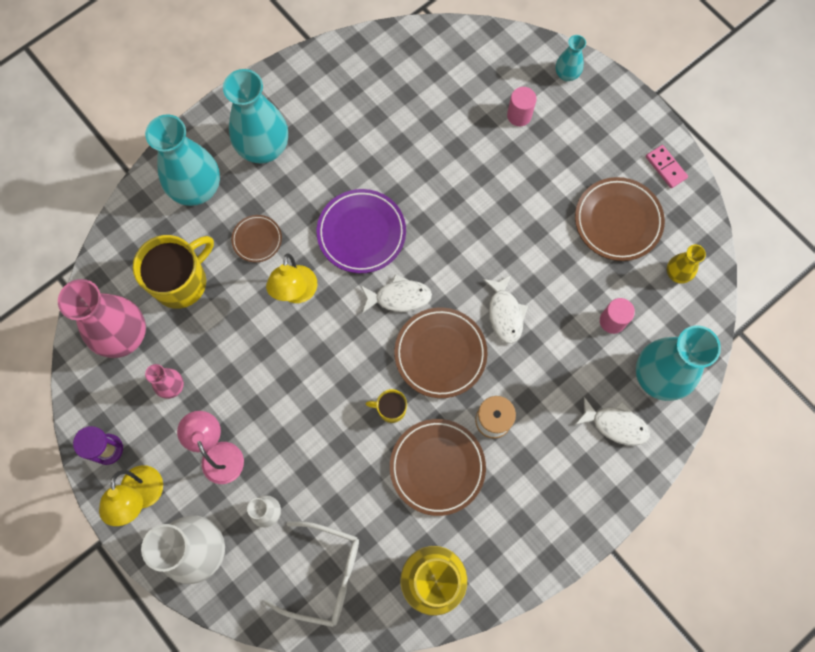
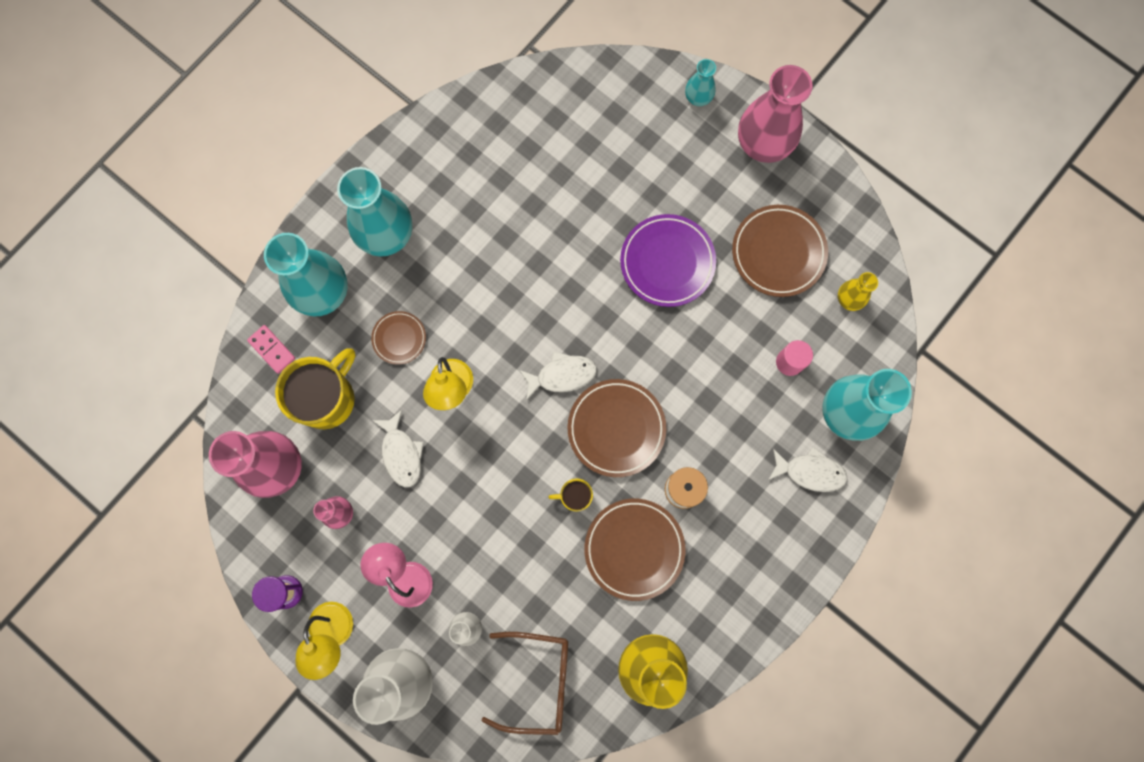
camera: 10 degrees left, 5 degrees up
(324, 575) = (538, 681): white glasses -> brown glasses
(361, 233) = (509, 312): purple plate -> purple plate (667, 262)
(505, 313) = (676, 373): white fish -> white fish (401, 453)
(519, 115) = (655, 152): pink cylinder -> none
(619, 124) = (763, 144): none -> pink vase
(666, 167) = (819, 185): pink domino -> pink domino (272, 349)

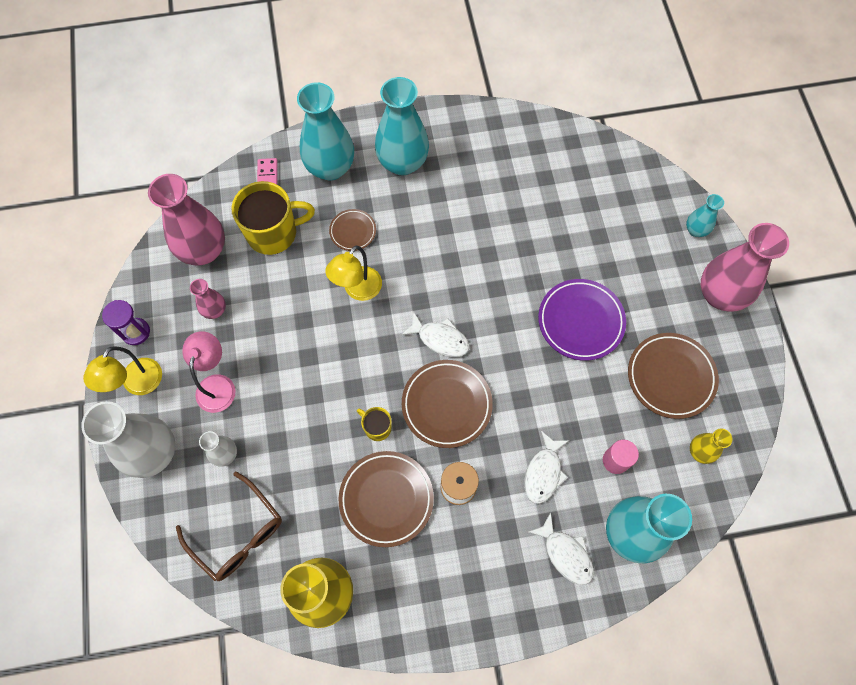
camera: 40 degrees right, 10 degrees down
(401, 453) = (288, 304): white fish -> white fish (543, 472)

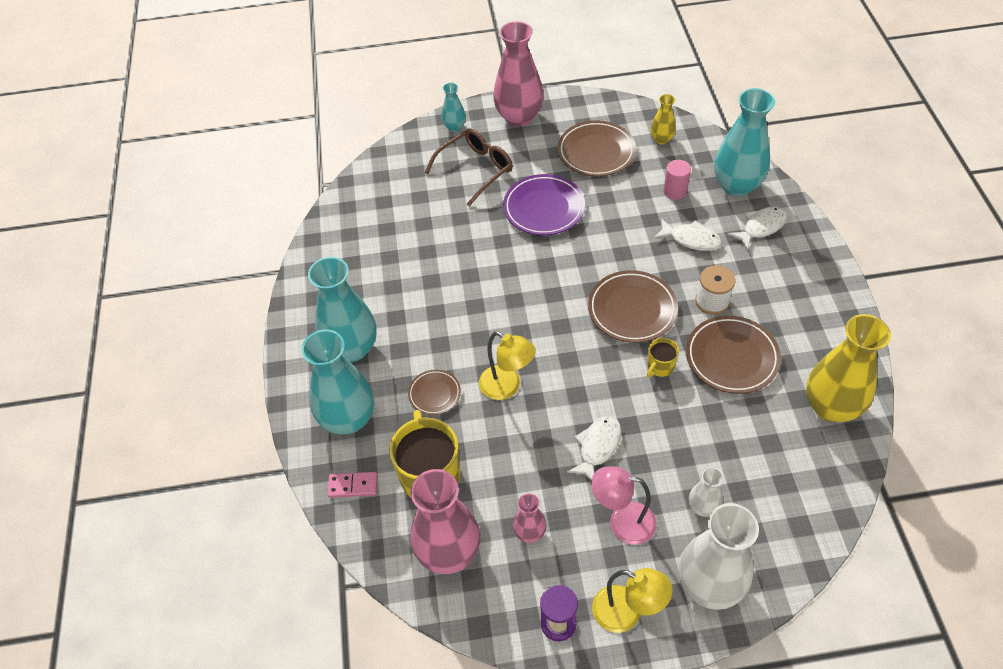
camera: 85 degrees left, 15 degrees down
(238, 534) = (787, 488): brown glasses -> brown glasses (475, 170)
(440, 339) = (563, 315): white fish -> white fish (598, 447)

